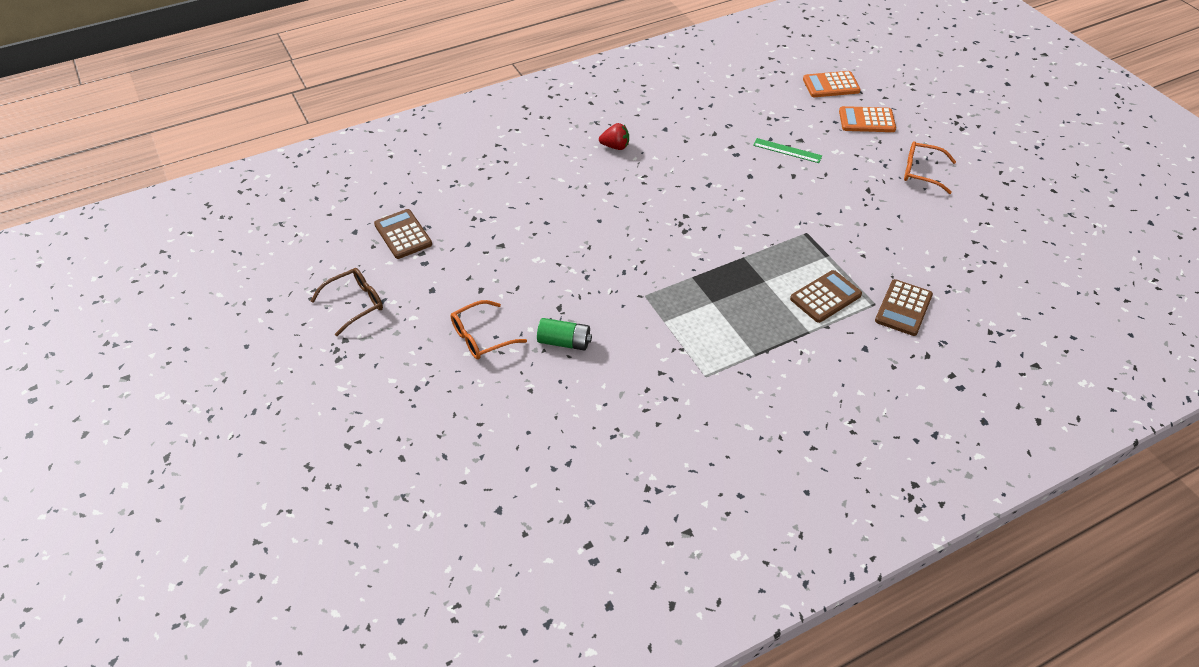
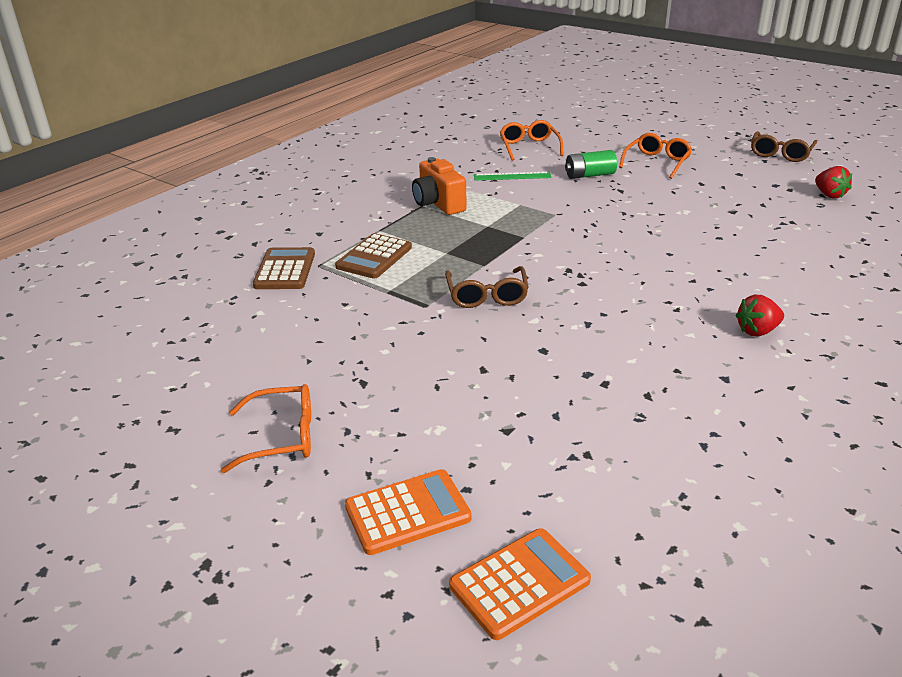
camera: 155 degrees right, 15 degrees down
(403, 234) = (829, 195): brown calculator -> red strawberry
(579, 424) = (529, 147): none -> orange glasses
(737, 352) = (438, 203): none -> orange camera
(759, 227) = (487, 295): none -> brown glasses
(787, 150) = (516, 404): green ruler -> green ruler (512, 176)

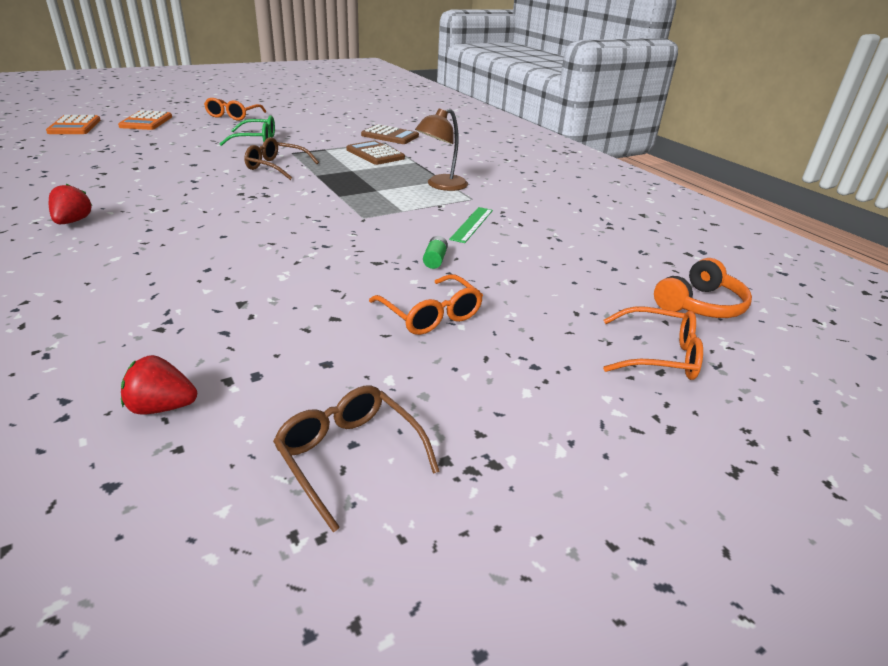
camera: 110 degrees right, 0 degrees up
(400, 352) = (256, 140): none -> green glasses
(438, 203) = (441, 185): orange camera -> brown lamp
(529, 147) = (551, 254): orange glasses -> orange glasses (658, 355)
(543, 111) = (699, 305): none -> orange headphones
(589, 175) = (435, 260): green battery -> green battery, size x0.62

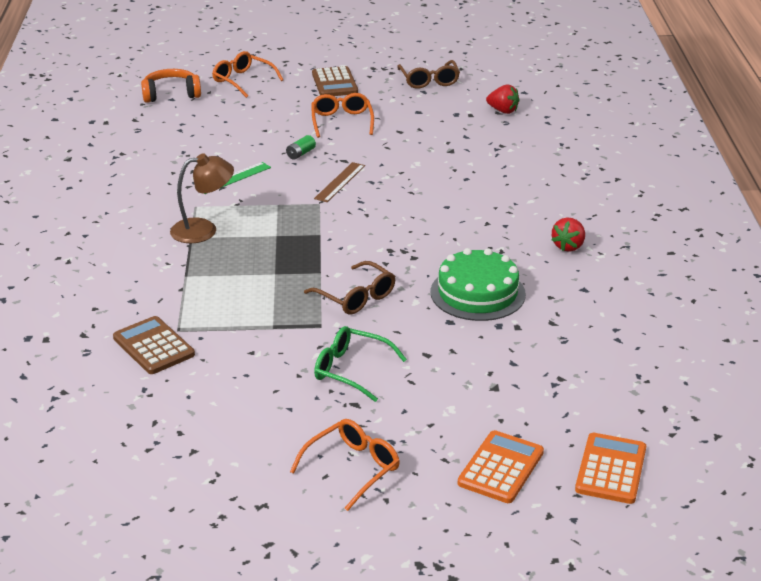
camera: 150 degrees left, 0 degrees up
(172, 180) = (477, 293): none -> green cake
(360, 239) = (340, 182): none -> brown ruler
(375, 154) = (218, 302): brown calculator -> brown calculator (334, 83)

